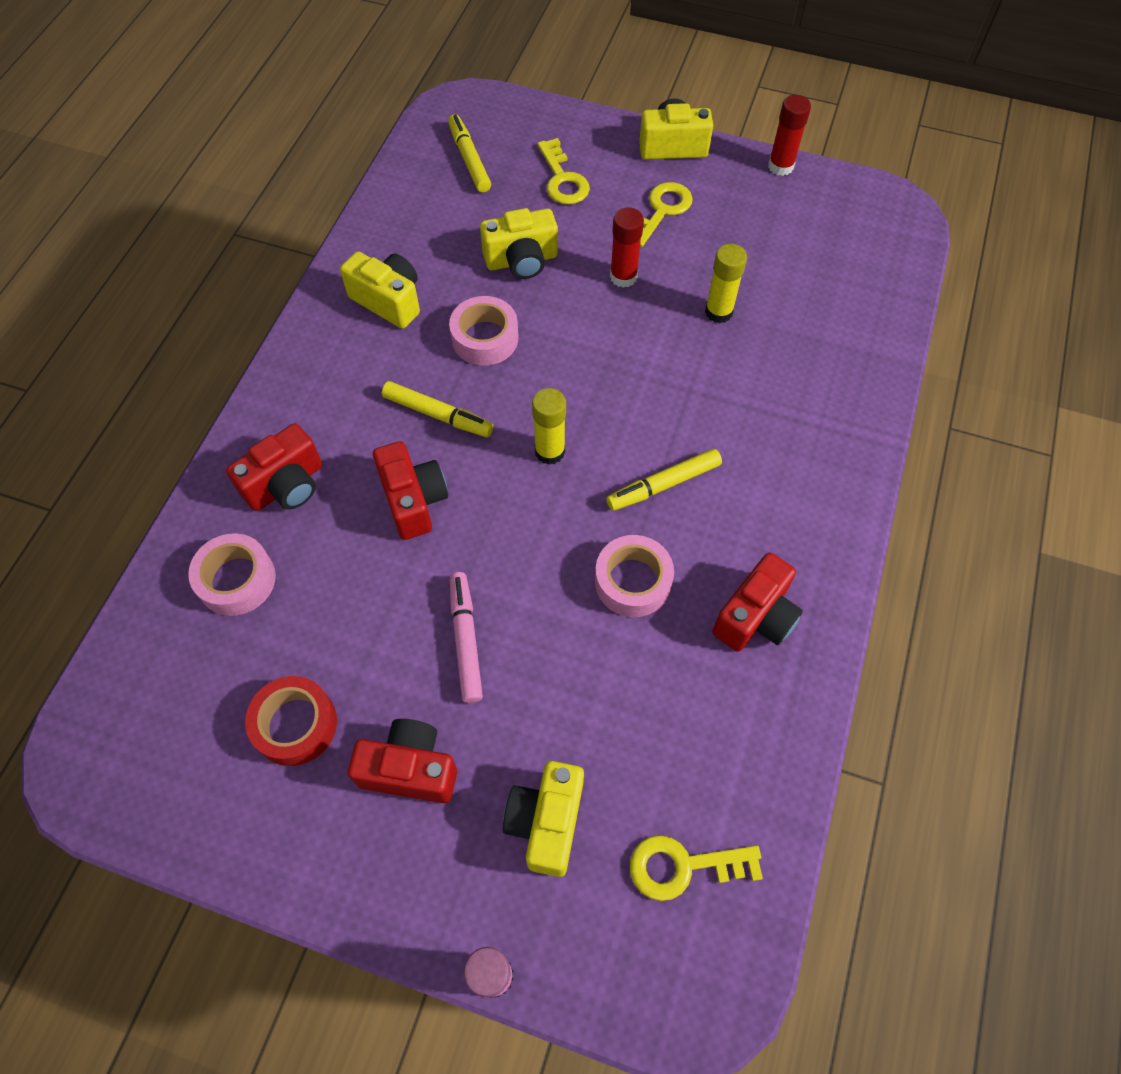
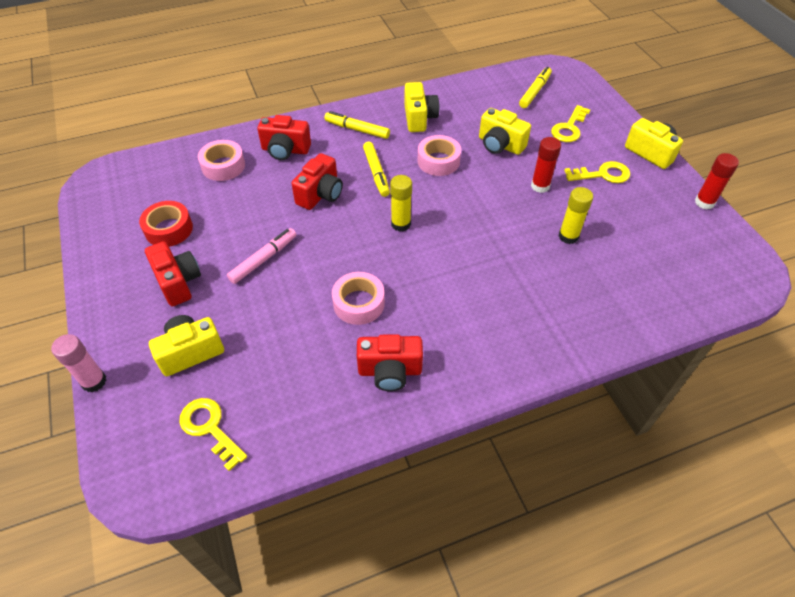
camera: 50 degrees right, 10 degrees down
(663, 485) = (431, 280): yellow marker -> yellow marker (357, 129)

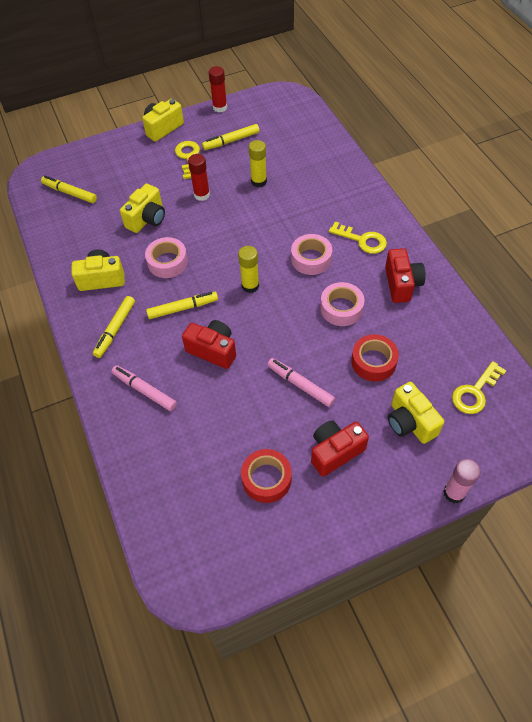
camera: 90 degrees left, 5 degrees up
(223, 166) = (168, 447): pink tape -> pink tape (311, 259)
(277, 327) = (373, 362): none -> red tape
(285, 150) = (144, 390): red camera -> pink marker
(569, 128) = (126, 173): yellow key -> yellow key (362, 240)
(640, 212) = (231, 141): none -> yellow marker

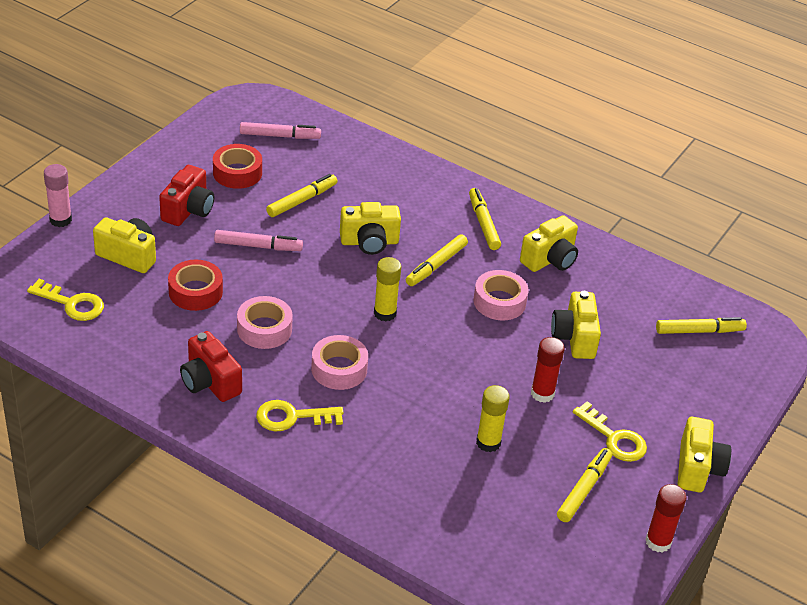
camera: 140 degrees right, 15 degrees down
(144, 390) = (403, 190): pink marker -> pink marker (280, 136)
(213, 350) = (369, 242): red camera -> yellow camera
(233, 418) = (302, 200): none -> yellow marker
(475, 392) = (72, 304): yellow key -> yellow key turned 105 degrees clockwise

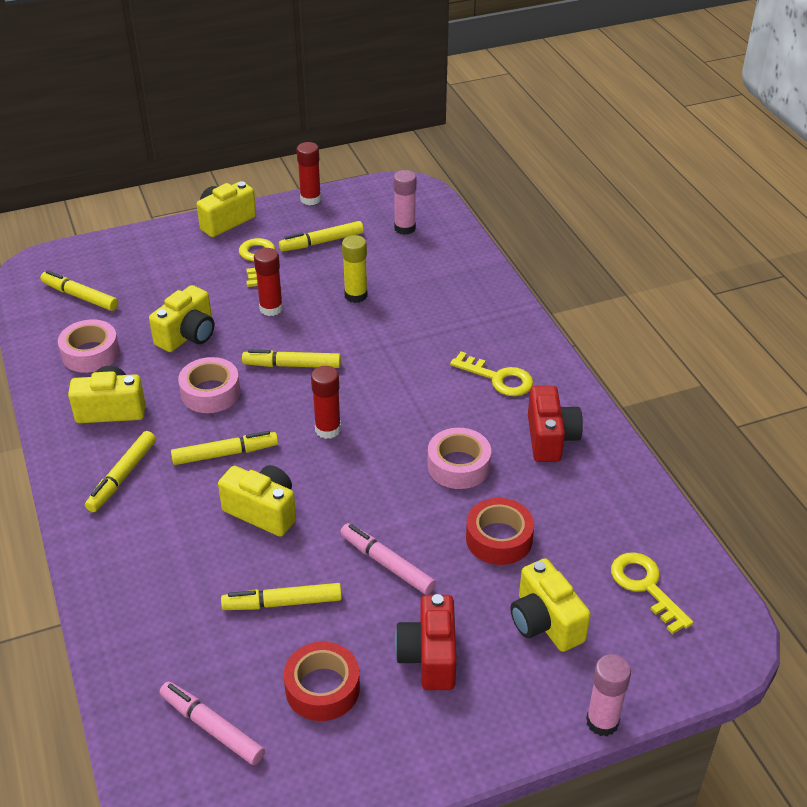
camera: 140 degrees left, 0 degrees up
(188, 210) = (429, 656): red camera -> red camera turned 60 degrees counterclockwise
(339, 369) = (421, 399): pink tape -> pink tape (90, 353)
(385, 313) = (328, 429): yellow glue stick -> red glue stick
(466, 351) = (292, 365): none -> yellow marker
(527, 551) = (404, 228): none -> pink glue stick

